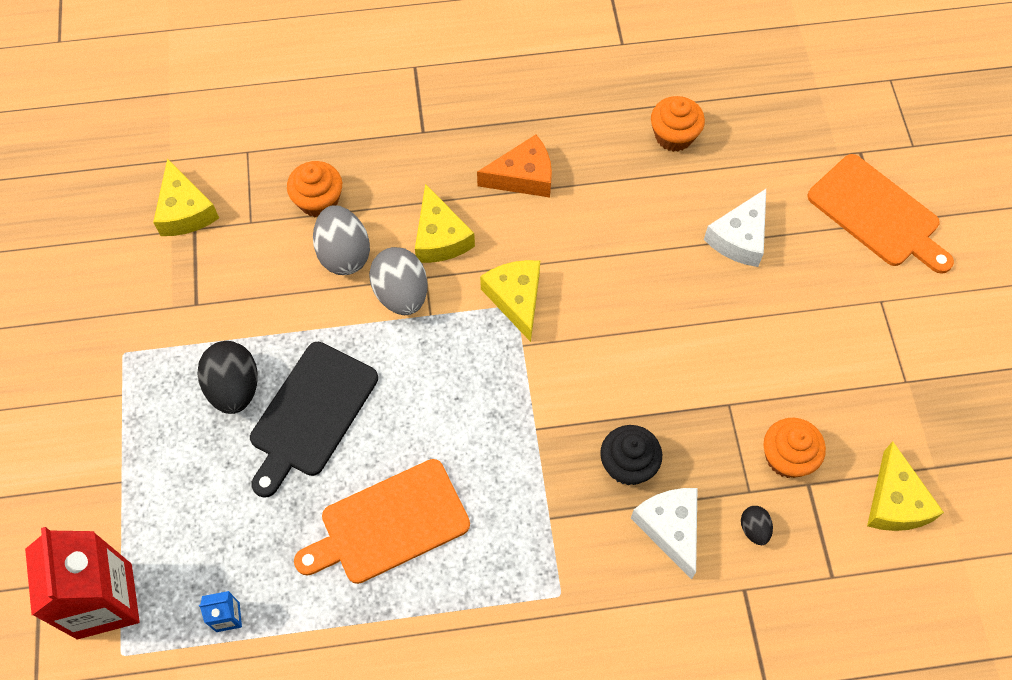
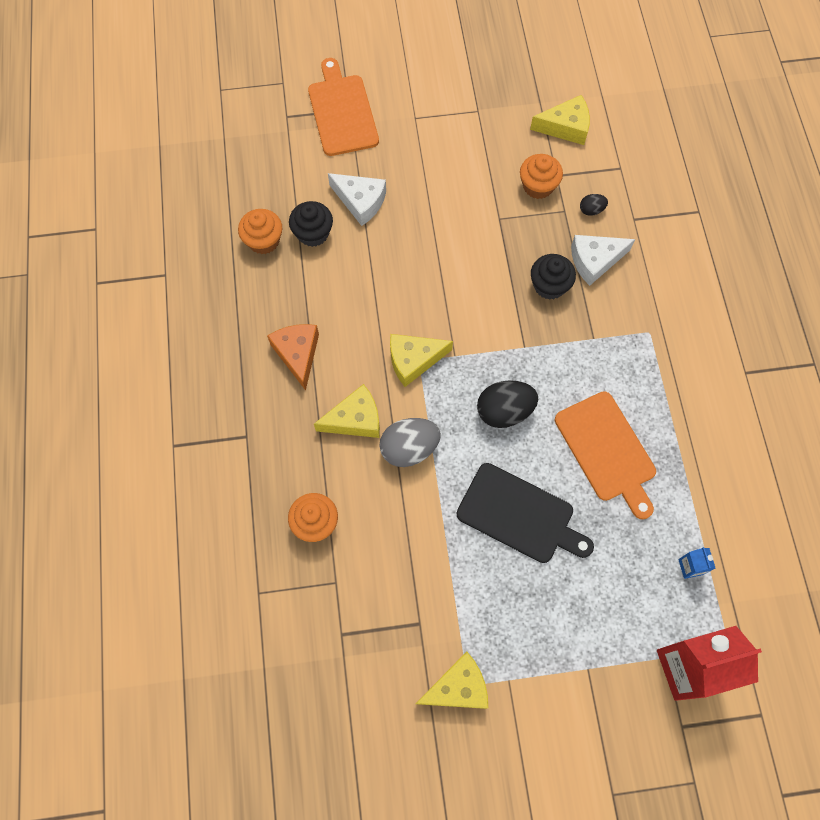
camera: 90 degrees left, 5 degrees up
(185, 210) = (321, 645): yellow cheese -> yellow cheese (457, 687)
(234, 388) = (499, 581): black egg -> black egg (504, 411)
(344, 254) = (370, 497): grey egg -> none
(688, 187) = (313, 233): none -> black cupcake
(877, 214) = (342, 112): orange cutting board -> orange cutting board turned 60 degrees counterclockwise

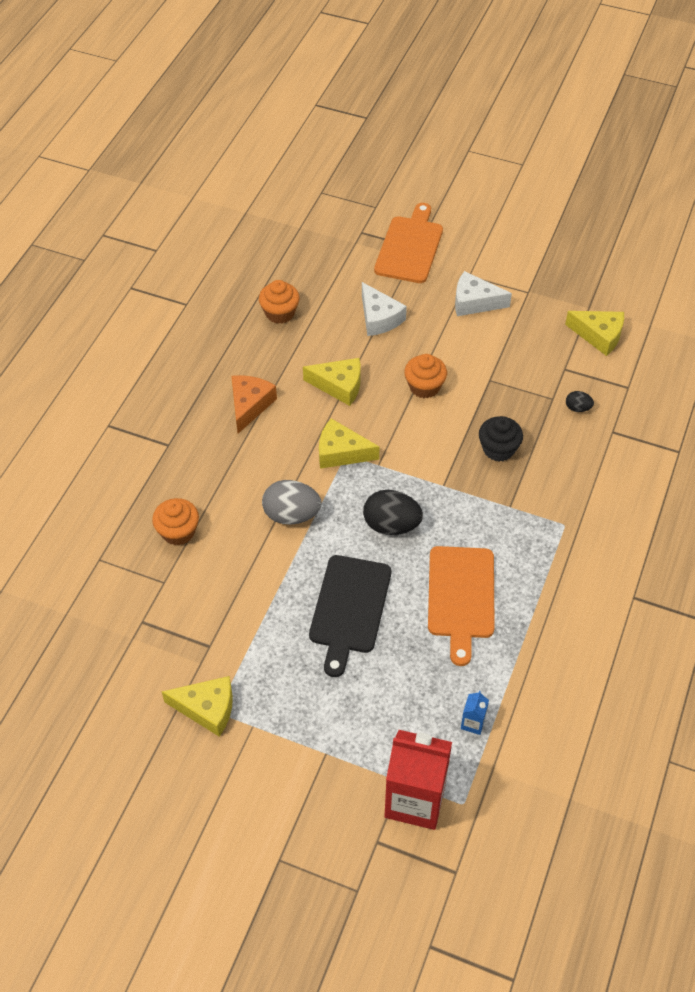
camera: 30 degrees right, 15 degrees down
(313, 233) = (323, 324): black cupcake -> none
(355, 419) = (262, 473): yellow cheese -> yellow cheese (339, 386)
(519, 515) = (349, 608): black cutting board -> black cutting board turned 45 degrees clockwise
(538, 186) = (542, 370): orange cupcake -> orange cupcake (424, 387)
(595, 261) = (553, 448): white cheese -> white cheese (474, 302)

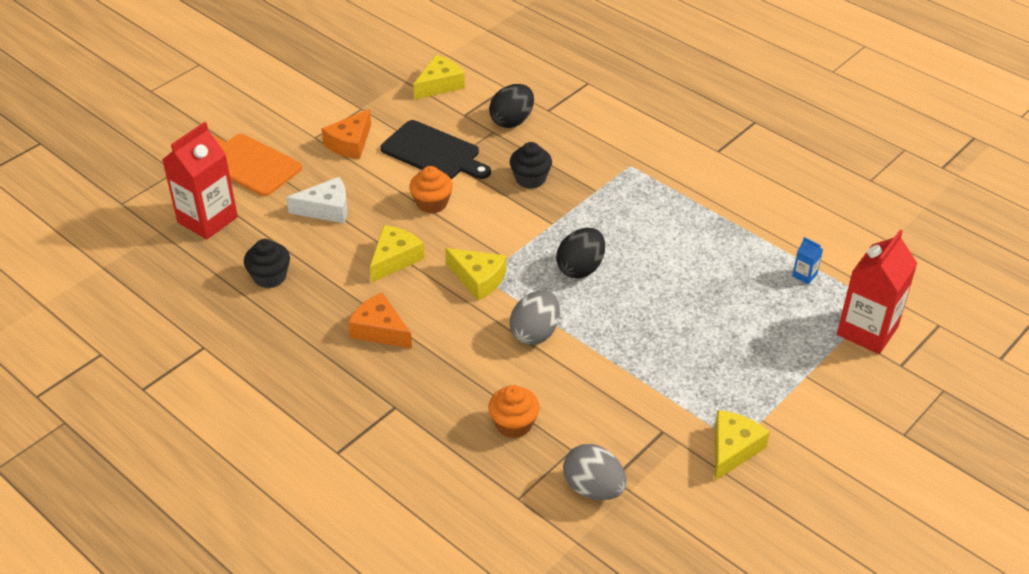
camera: 70 degrees left, 10 degrees down
(126, 610) = (593, 488): none -> grey egg
(280, 313) = (270, 277): orange cupcake -> black cupcake
(328, 249) = (207, 220): none -> red carton
(341, 452) = (478, 279): yellow cheese -> yellow cheese turned 90 degrees counterclockwise
(349, 608) = (660, 321): black cutting board -> black cutting board (433, 152)
(461, 597) = (677, 247): orange cutting board -> none
(474, 302) = (350, 143): white cheese -> orange cheese
(577, 408) = (512, 121): black egg -> black egg, size x2.00

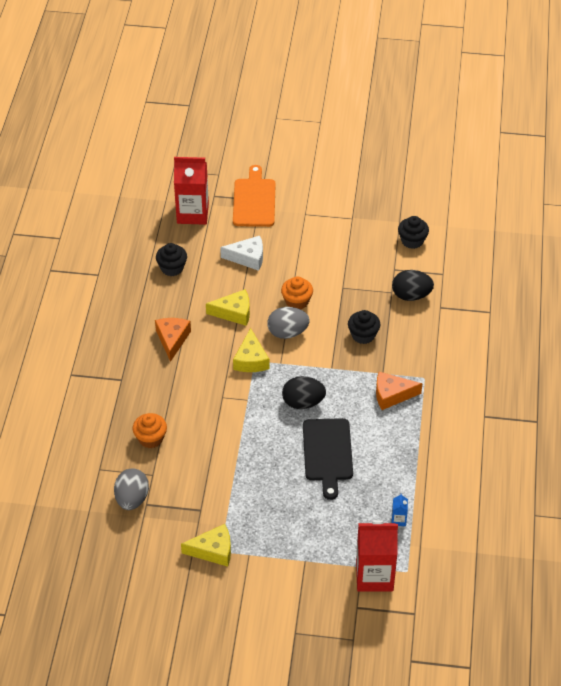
camera: 55 degrees right, 5 degrees up
(326, 209) = (248, 258): white cheese -> white cheese turned 45 degrees counterclockwise
(350, 143) = (315, 233): orange cheese -> orange cheese (392, 395)
(433, 152) = (343, 275): black cutting board -> black cutting board (327, 453)
(440, 85) = (412, 241): yellow cheese -> black cupcake
(535, 333) = (229, 410): grey egg -> grey egg (287, 332)

